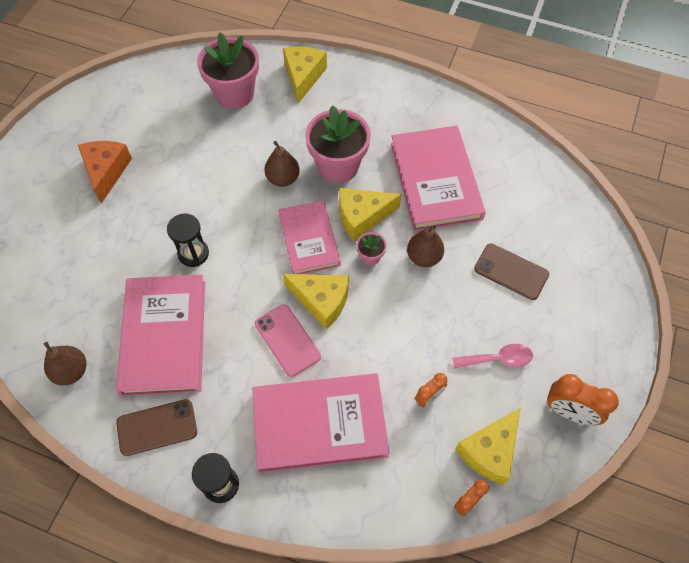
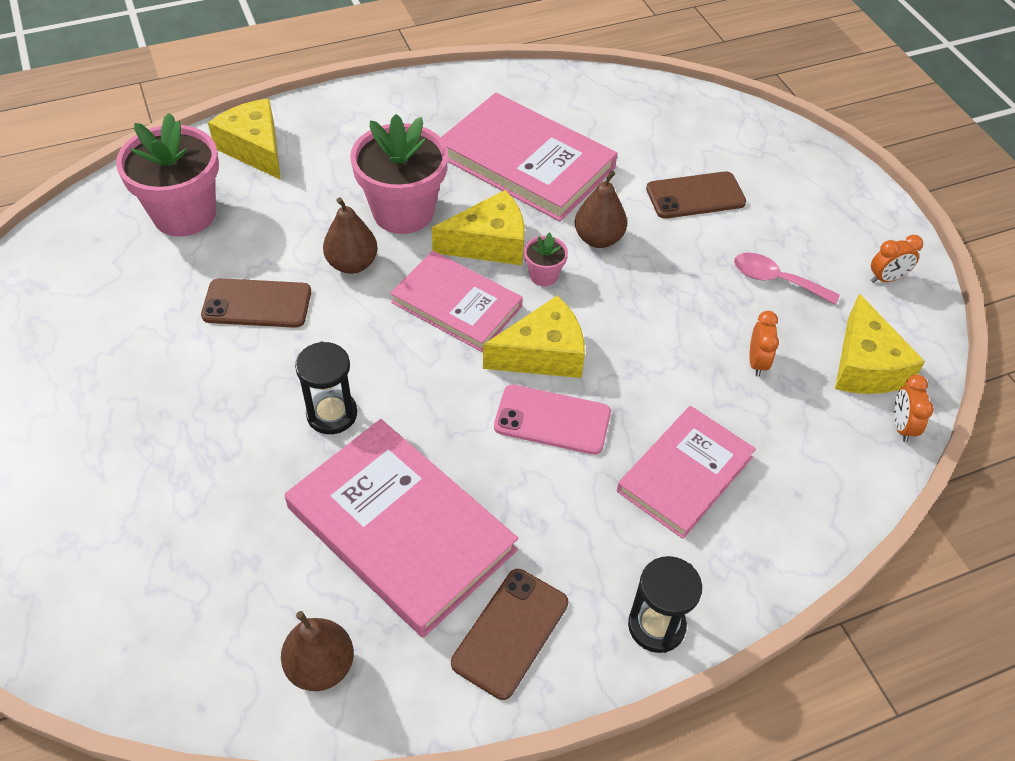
camera: 45 degrees left, 10 degrees down
(106, 172) = (97, 405): orange cheese -> none
(218, 168) = (257, 304): none -> brown phone
(319, 424) = (685, 474): pink book -> pink book, size x0.65
(362, 216) = (489, 243): yellow cheese -> yellow cheese turned 135 degrees counterclockwise
(498, 359) = (776, 280): pink spoon -> pink spoon turned 105 degrees counterclockwise
(569, 412) = (886, 278): orange clock -> orange clock, size x0.59

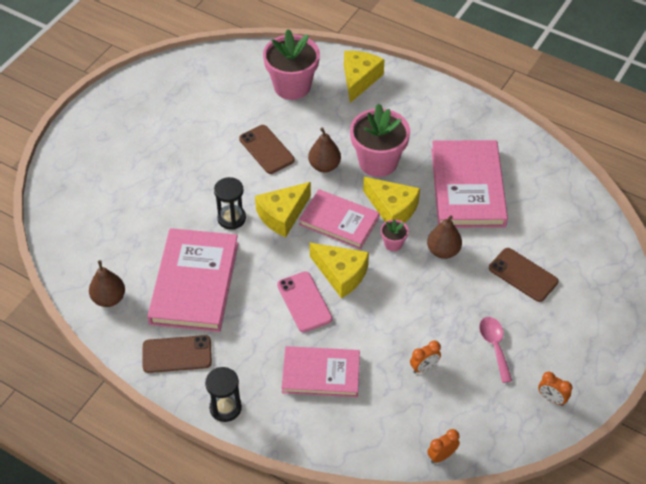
camera: 55 degrees right, 0 degrees up
(456, 304) = (339, 221): pink book -> pink book turned 60 degrees counterclockwise
(865, 365) = (470, 419): yellow cheese -> yellow cheese (282, 215)

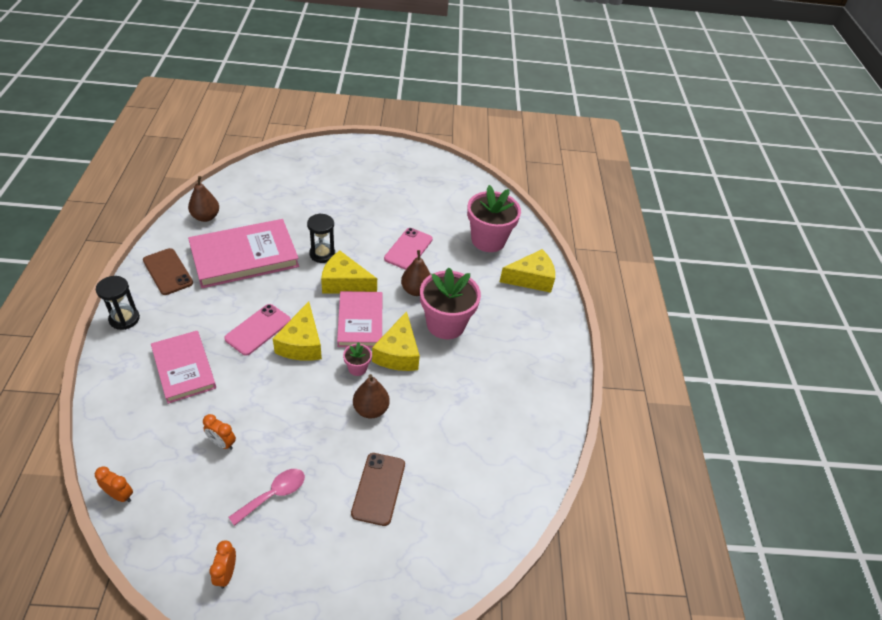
camera: 55 degrees right, 5 degrees down
(266, 149) = (408, 249): brown phone -> pink phone
(467, 187) = (462, 401): pink book -> none

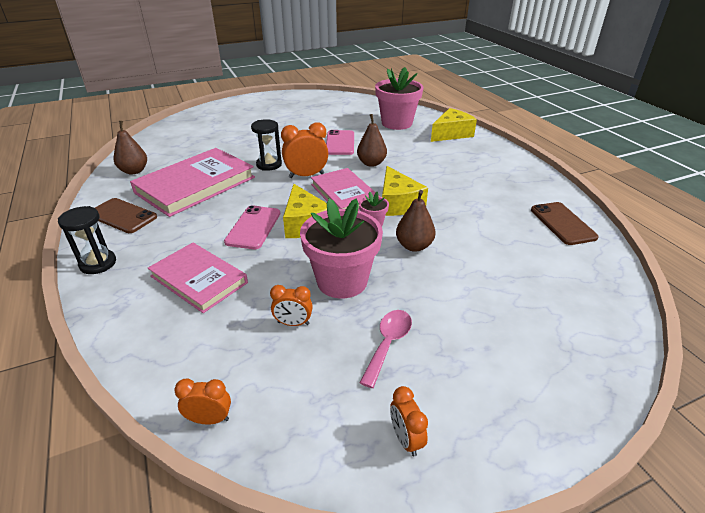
camera: 20 degrees left, 10 degrees down
(344, 283) = (306, 176): yellow cheese -> orange clock
(378, 488) = (481, 298): brown phone -> brown phone (562, 223)
(445, 324) = (417, 175): pink flower pot -> pink flower pot (342, 281)

